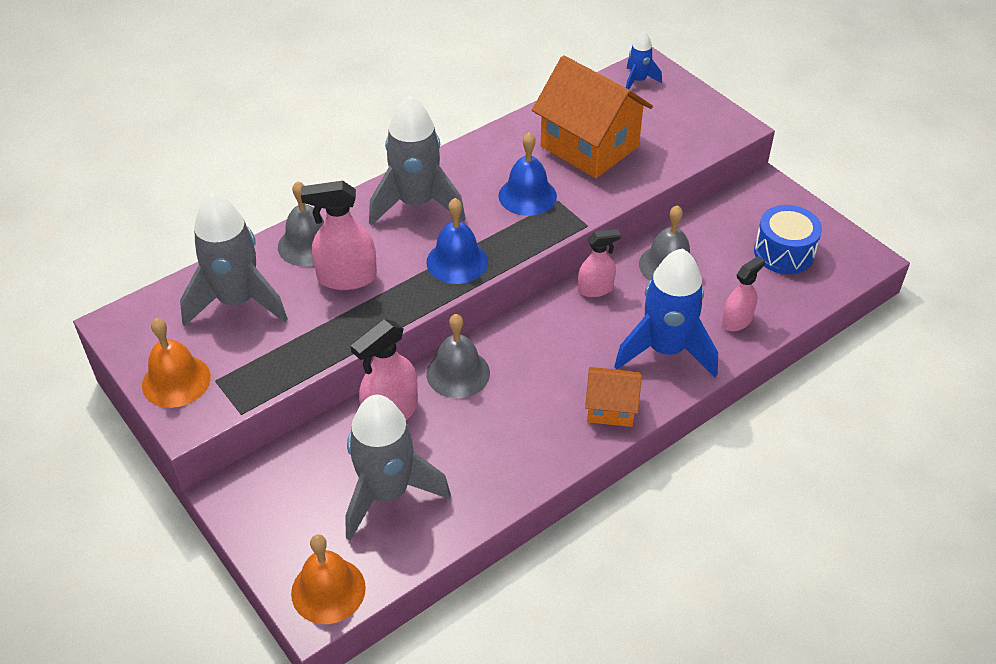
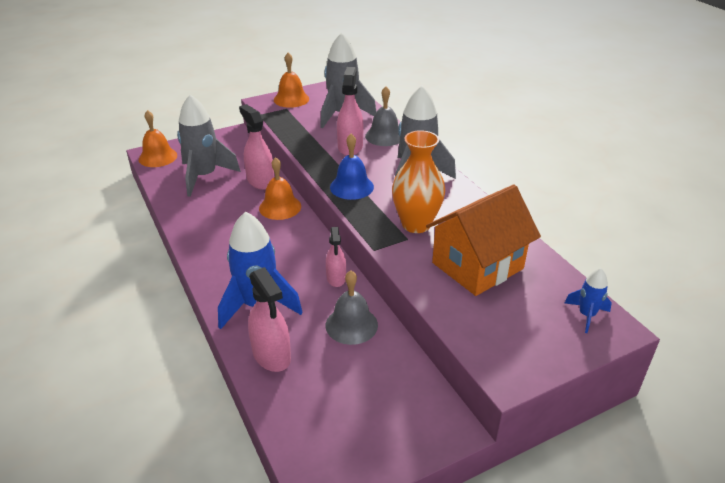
camera: 100 degrees right, 10 degrees down
(458, 373) = (280, 207): grey bell -> orange bell
(527, 196) = (416, 224): blue bell -> orange vase
(611, 408) = (217, 267): orange house -> none
(737, 321) = (271, 355): pink spray bottle -> pink spray bottle, size x1.54
(784, 253) = (346, 414): blue drum -> none

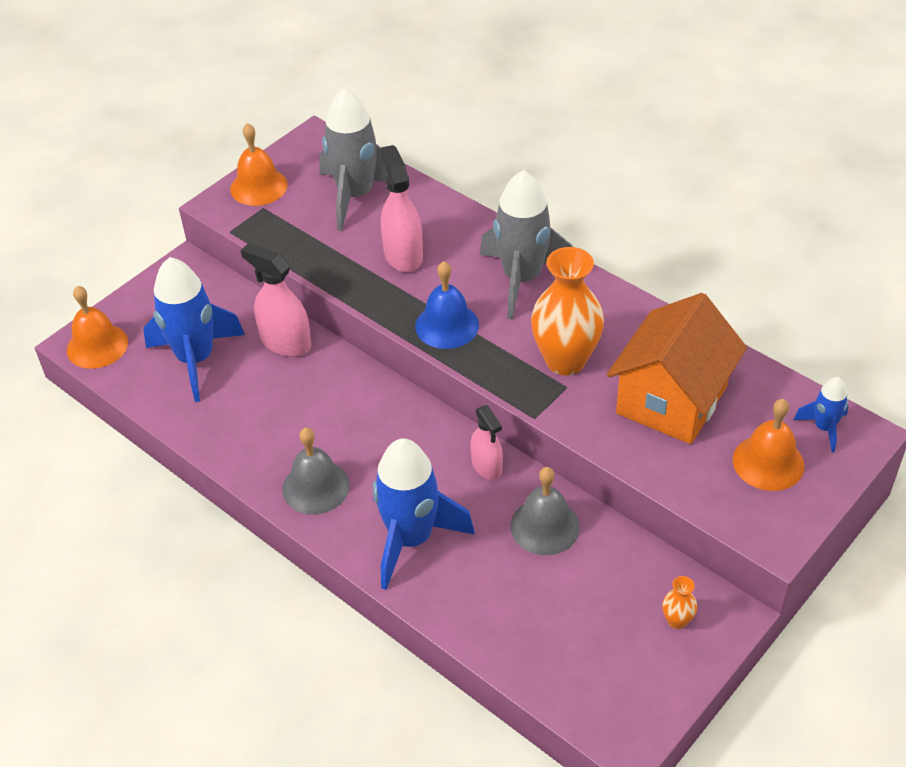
camera: 20 degrees left, 10 degrees up
(204, 176) = (196, 359): grey rocket -> blue rocket
(271, 355) = (473, 601): pink spray bottle -> none
(280, 207) = (342, 378): orange bell -> orange bell (768, 462)
(384, 136) = (439, 220): grey bell -> grey bell (316, 487)
(409, 418) = (677, 621): none -> orange vase

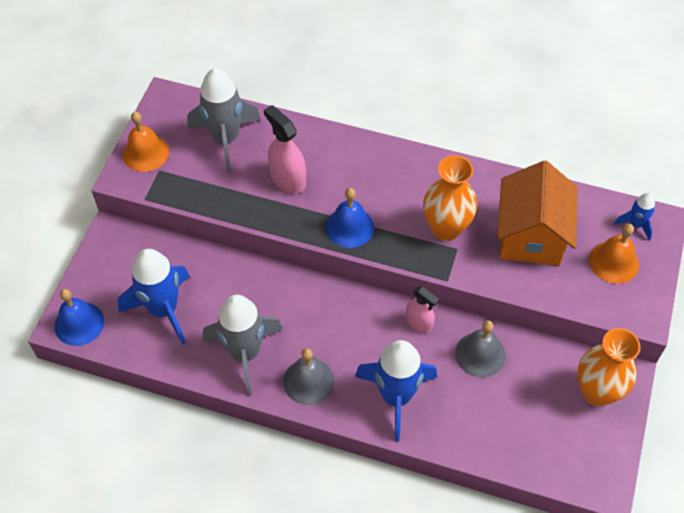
camera: 25 degrees left, 10 degrees up
(97, 346) = (79, 323): orange bell -> blue bell
(285, 342) = (224, 273): pink spray bottle -> none
(522, 279) = (383, 172): grey rocket -> grey rocket (245, 353)
(677, 621) = (596, 392): orange vase -> orange vase, size x2.32

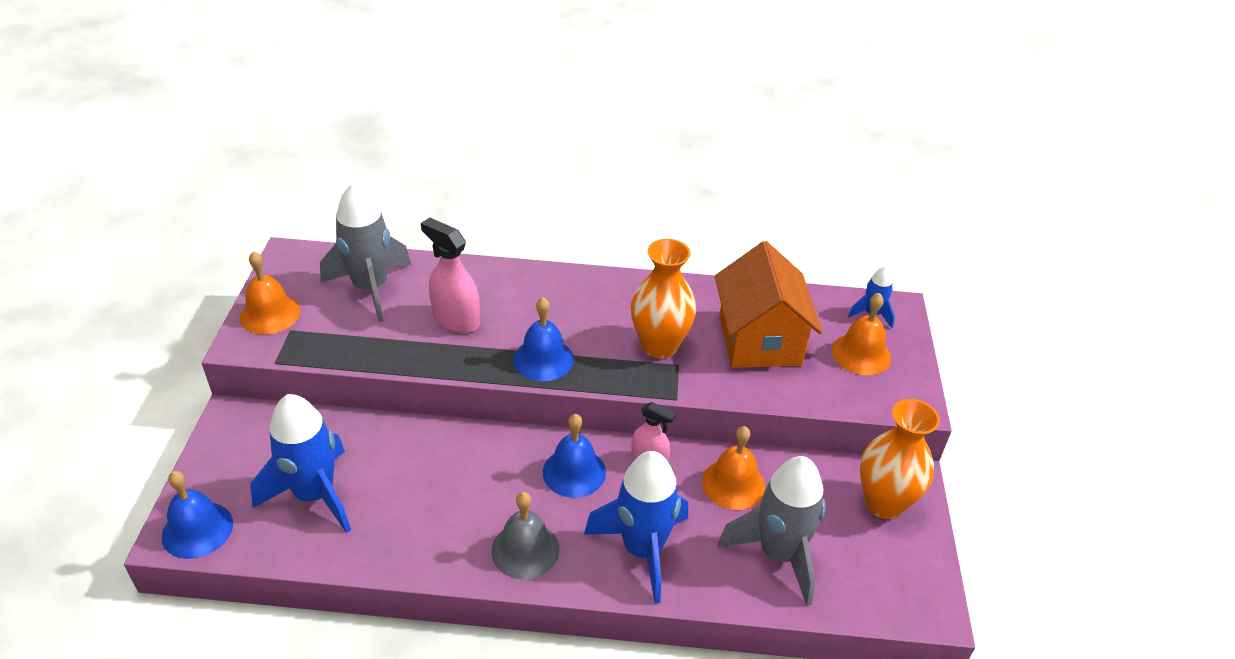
camera: 15 degrees left, 15 degrees down
(245, 353) = (433, 530): grey rocket -> grey rocket (778, 554)
(358, 323) = (574, 472): none -> blue bell
(480, 354) = (733, 484): grey bell -> orange bell

